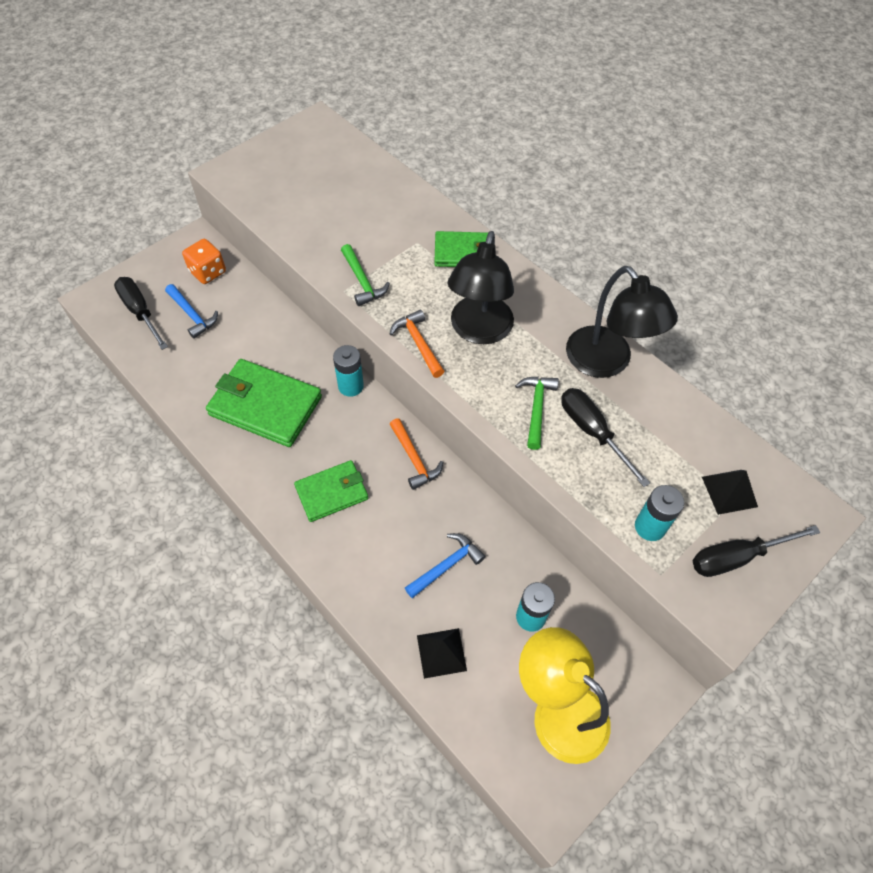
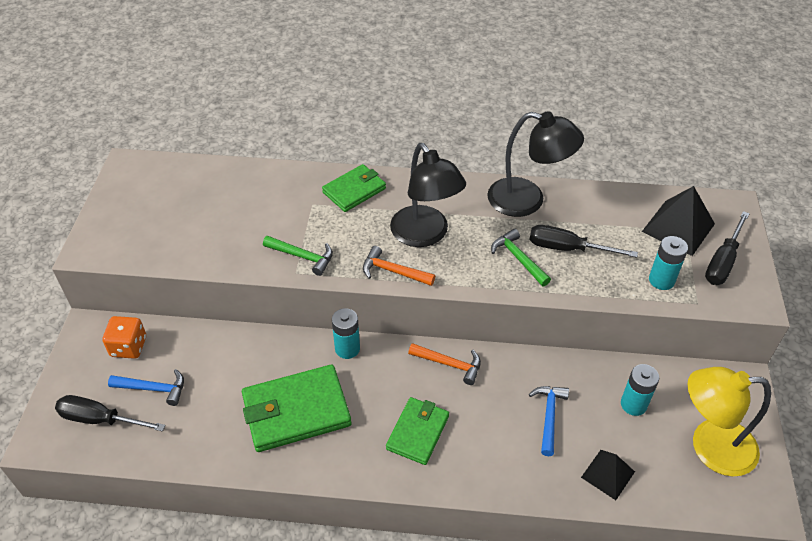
camera: 40 degrees left, 10 degrees down
(729, 491) = (678, 227): black pyramid -> black pyramid, size x1.58

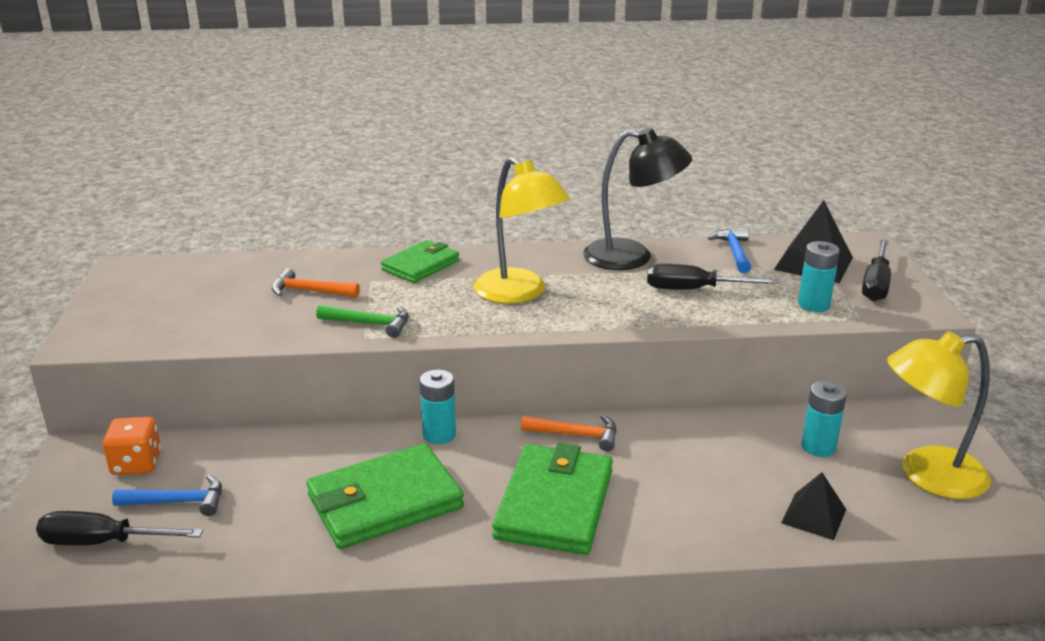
camera: 10 degrees left, 20 degrees down
(393, 271) = (489, 326): orange hammer -> orange hammer (309, 291)
(418, 432) = (555, 504): green wallet -> green wallet, size x1.60
(425, 235) = (519, 293): black lamp -> yellow lamp
(518, 258) = (639, 302): green hammer -> none
(549, 416) = (718, 470): blue hammer -> blue hammer (734, 252)

